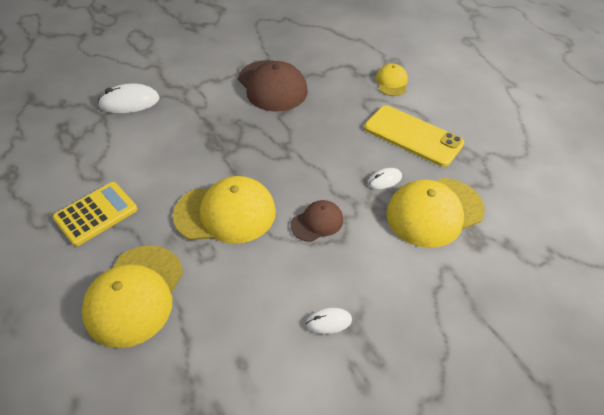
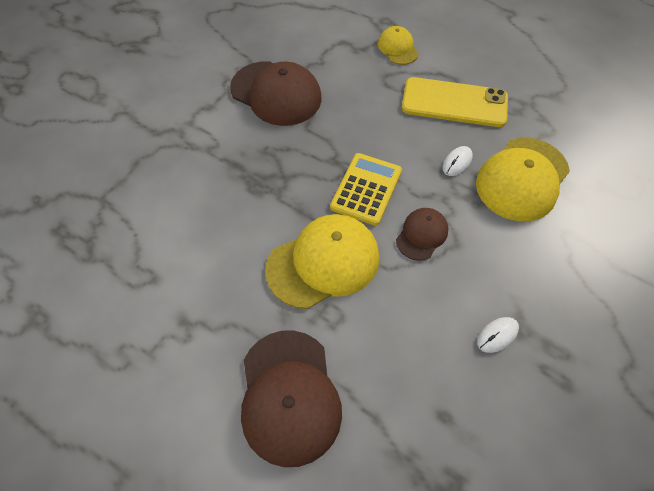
camera: 25 degrees left, 10 degrees up
(96, 214) = (180, 323): yellow calculator -> yellow calculator (366, 189)
(129, 102) = (123, 170): white mouse -> none
(135, 295) = (289, 396): yellow cap -> brown cap

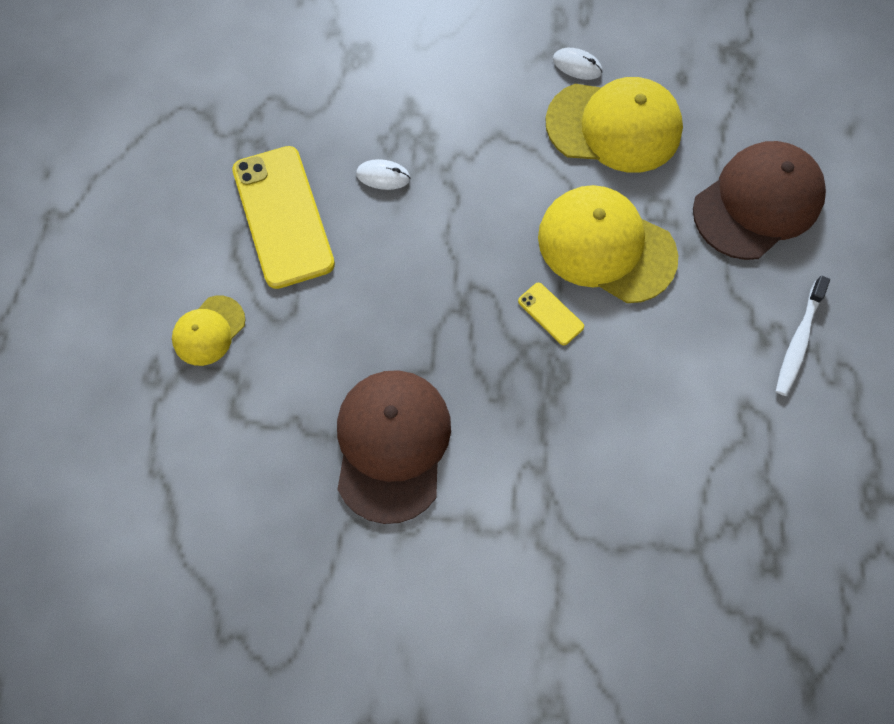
camera: 120 degrees left, 10 degrees up
(165, 345) = (798, 341): none -> white toothbrush
(297, 203) = (550, 314): none -> yellow phone
(366, 189) = (483, 252): yellow calculator -> none
(422, 235) = (508, 170): brown cap -> none
(522, 179) = (368, 105): yellow cap -> yellow cap (614, 126)

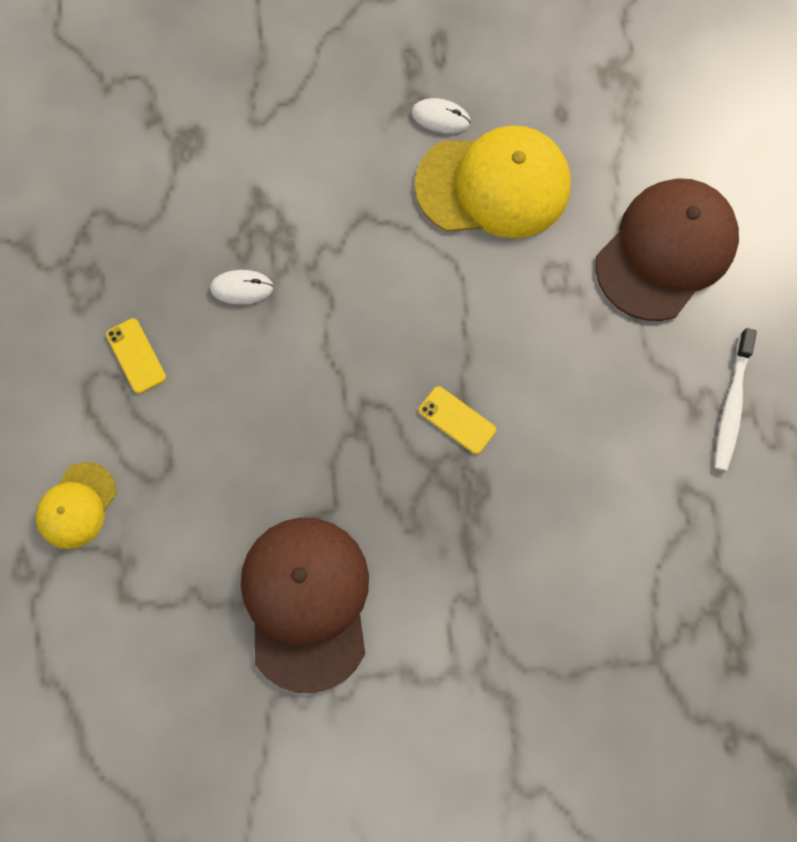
camera: 10 degrees left, 5 degrees up
(283, 217) = (136, 356): yellow phone -> yellow phone, size x0.44
(606, 246) = (506, 330): yellow cap -> none

